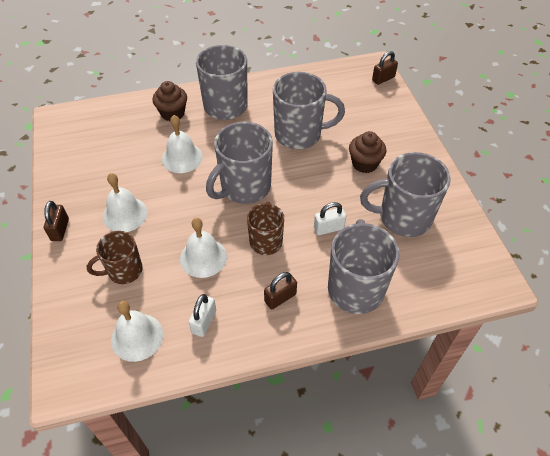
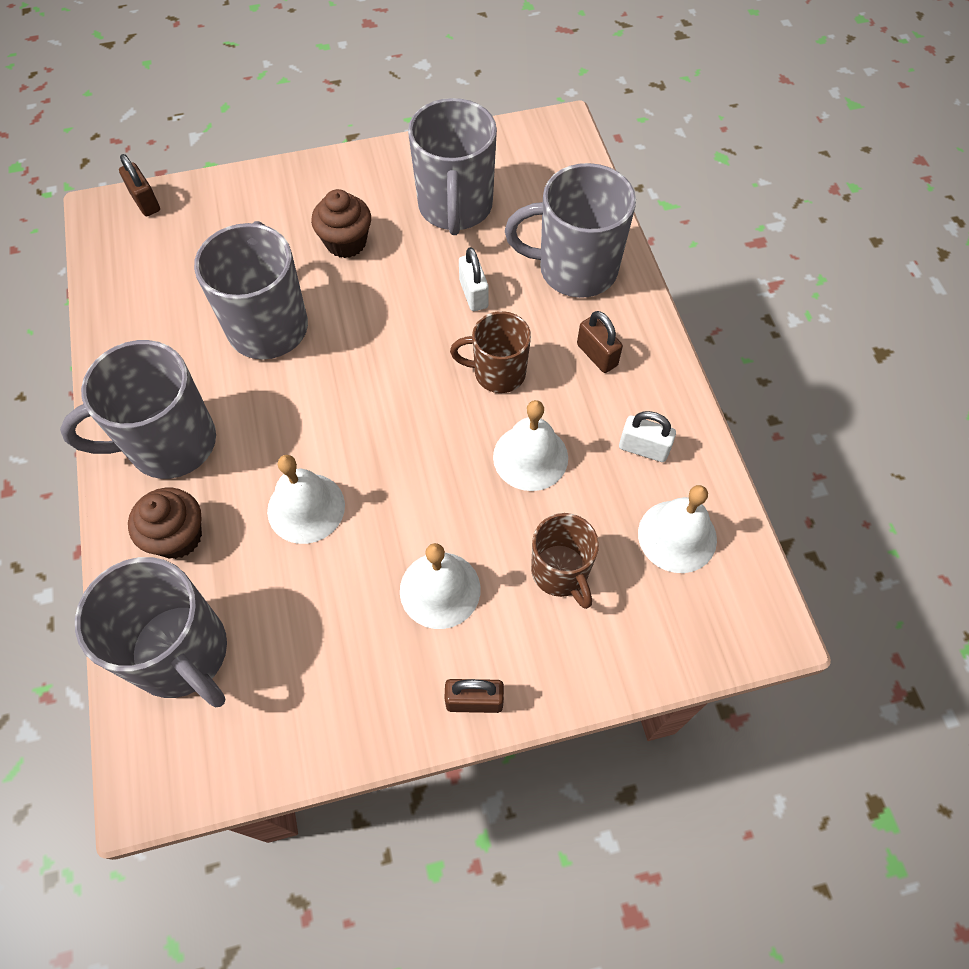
camera: 90 degrees left, 10 degrees up
(244, 187) = (386, 404): grey mug -> grey mug (182, 653)

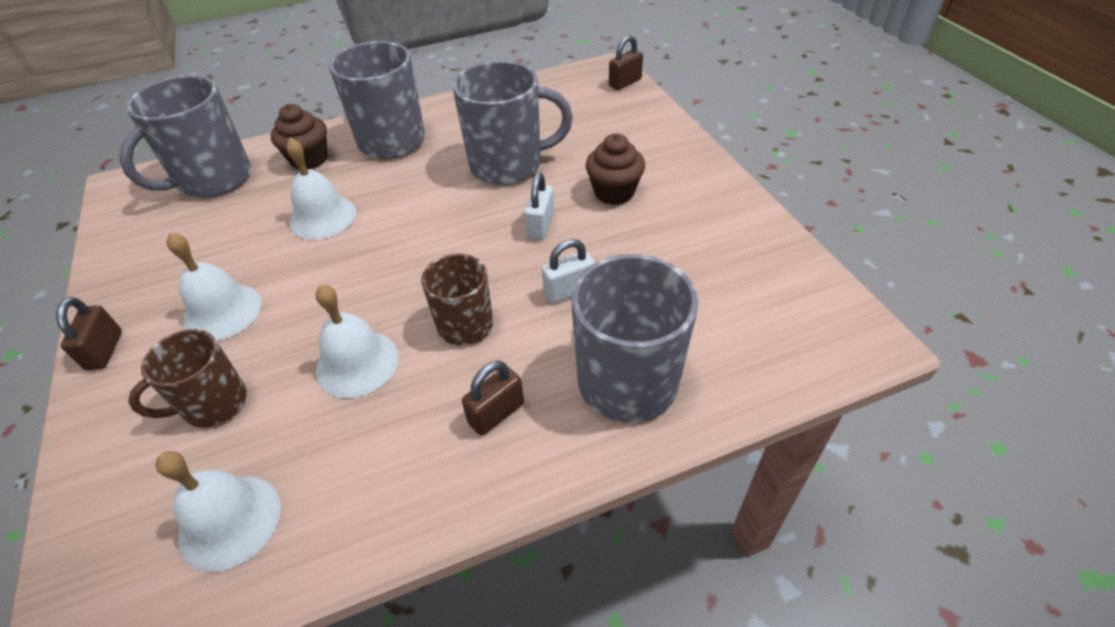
camera: 85 degrees right, 15 degrees down
(455, 207) = (688, 260): grey mug -> none
(643, 448) = (358, 475): white padlock -> white padlock (540, 225)

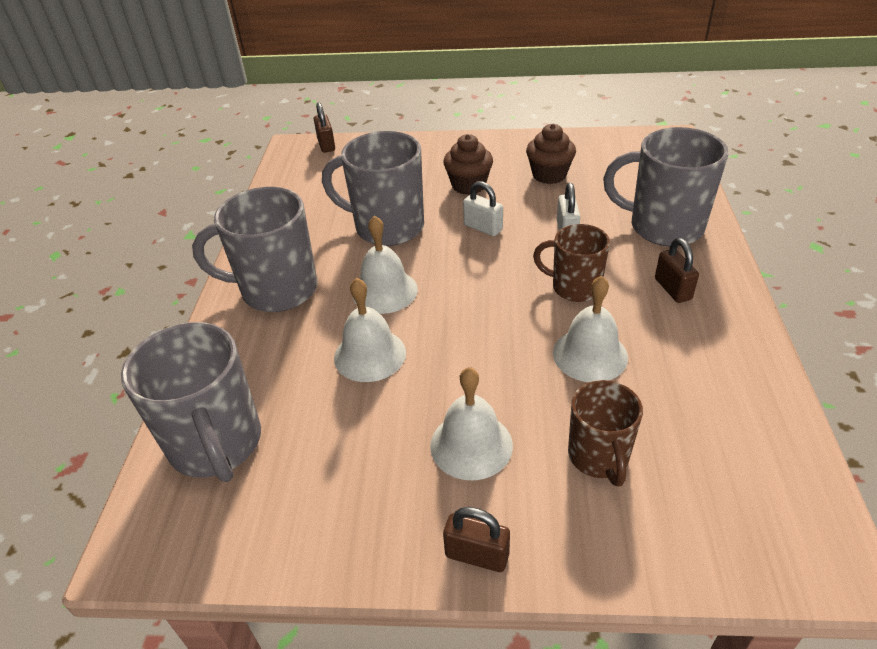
camera: 65 degrees left, 5 degrees down
(230, 521) = (734, 450): white bell -> white bell (385, 291)
(309, 159) = (254, 355): brown cupcake -> brown cupcake (549, 175)
(508, 165) = (387, 227): grey mug -> grey mug turned 90 degrees counterclockwise

